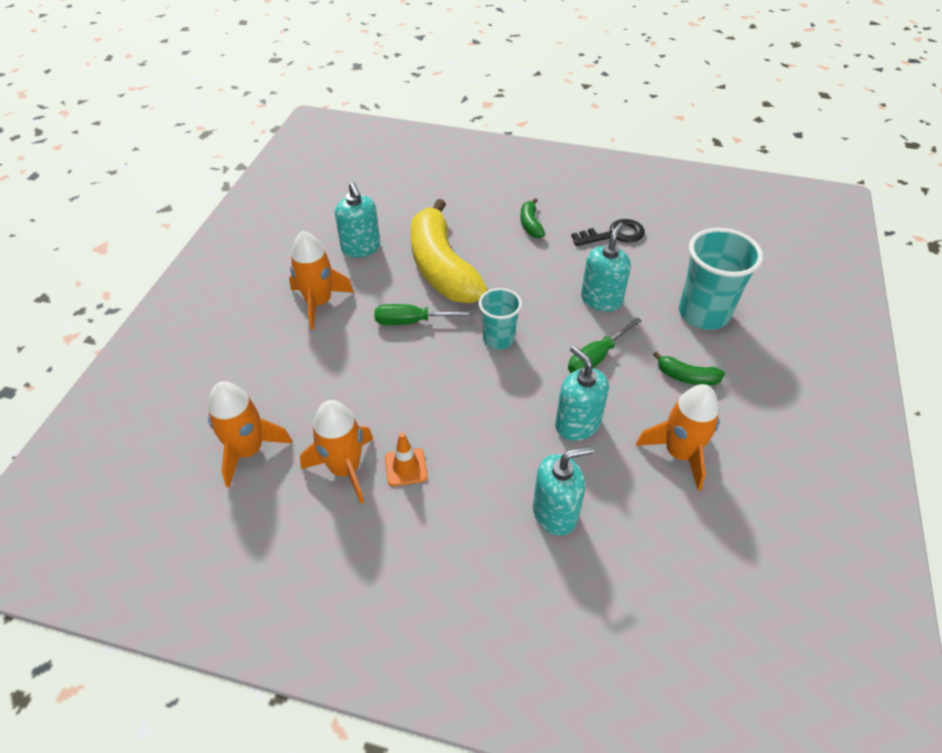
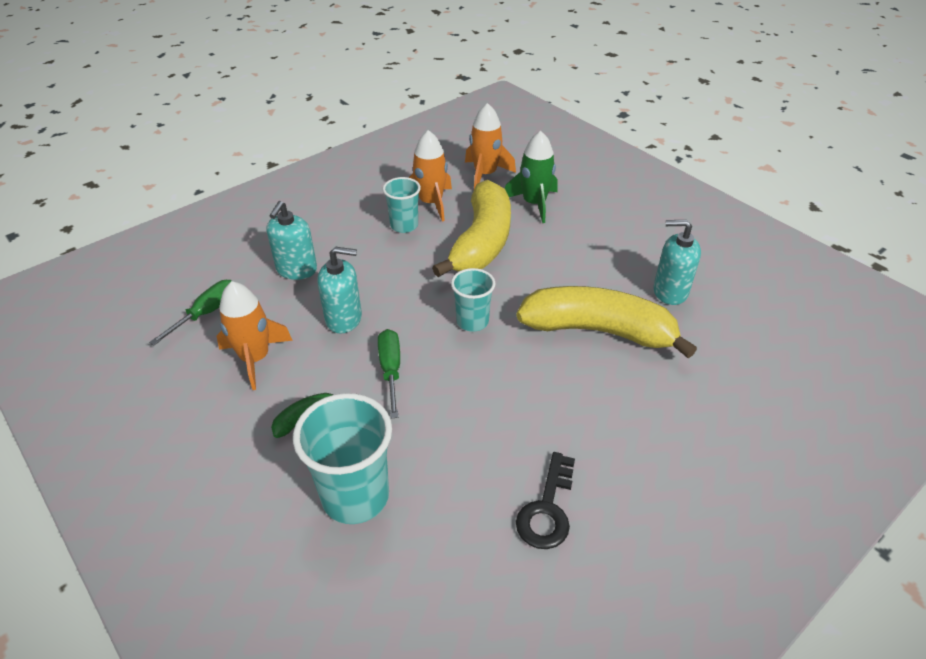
camera: 125 degrees right, 5 degrees down
(285, 379) = (534, 204): none -> green rocket
(319, 303) = (607, 243): orange rocket -> none
(384, 387) = (482, 242): none -> yellow banana
(406, 467) = (404, 225): orange traffic cone -> turquoise cup
(412, 321) = (540, 282): green screwdriver -> green screwdriver (206, 313)
(530, 224) = (624, 438): green banana -> none
(601, 300) = (454, 422): turquoise soap dispenser -> none

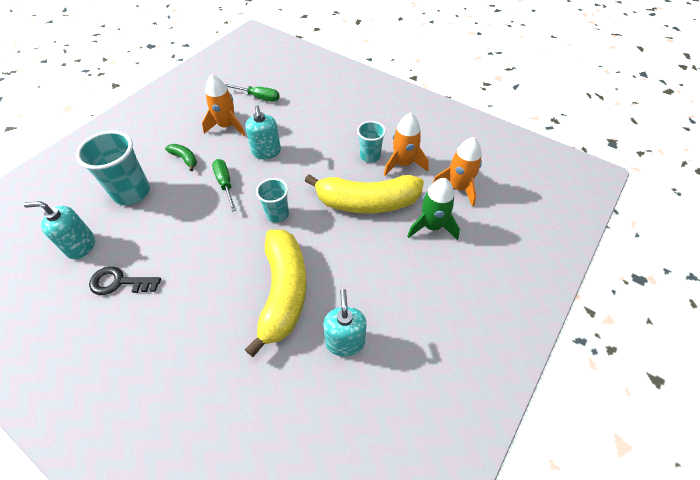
camera: 75 degrees right, 10 degrees up
(296, 270) = (306, 119): turquoise soap dispenser -> turquoise soap dispenser (81, 246)
(390, 370) = (225, 184): green screwdriver -> green screwdriver turned 90 degrees counterclockwise

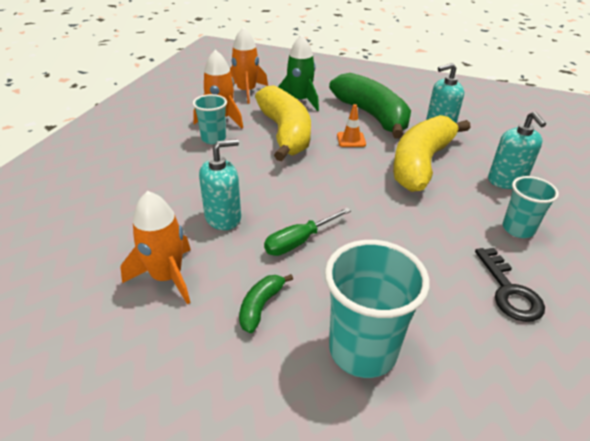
camera: 105 degrees left, 15 degrees down
(81, 246) = (497, 370): turquoise soap dispenser -> turquoise soap dispenser (506, 181)
(259, 97) = (82, 257): green screwdriver -> none
(277, 214) = (329, 186): turquoise cup -> turquoise cup (518, 229)
(284, 292) = (421, 163): yellow banana -> yellow banana turned 45 degrees counterclockwise
(342, 249) = (351, 140): none -> orange traffic cone
(386, 283) = (372, 116): none -> green banana

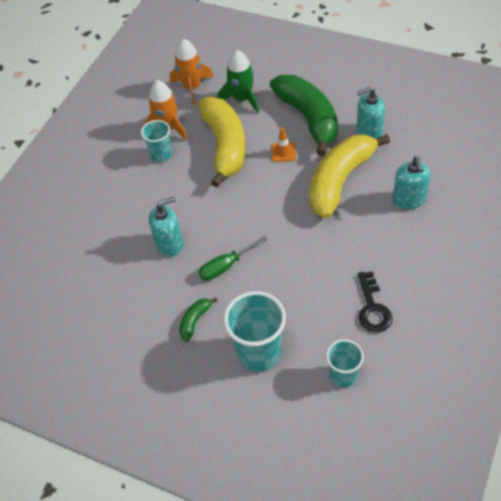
camera: 10 degrees right, 15 degrees up
(167, 277) = (131, 298): orange rocket -> none
(518, 229) = (400, 251): turquoise cup -> turquoise cup (343, 375)

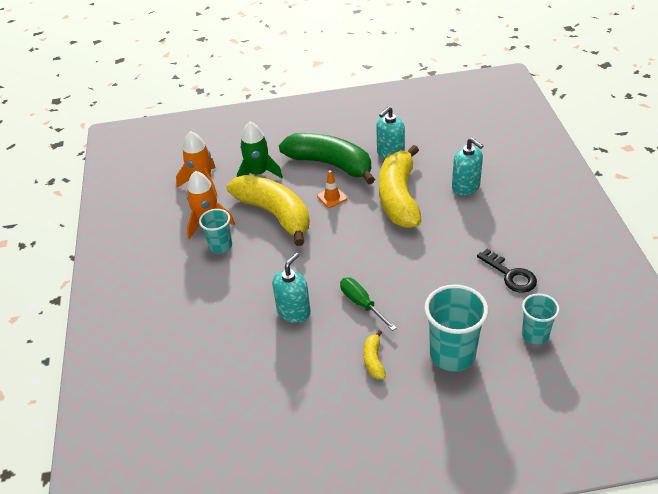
camera: 35 degrees left, 10 degrees down
(195, 321) = (373, 360): green banana -> yellow banana
(226, 266) = (362, 304): green screwdriver -> green screwdriver turned 120 degrees clockwise

